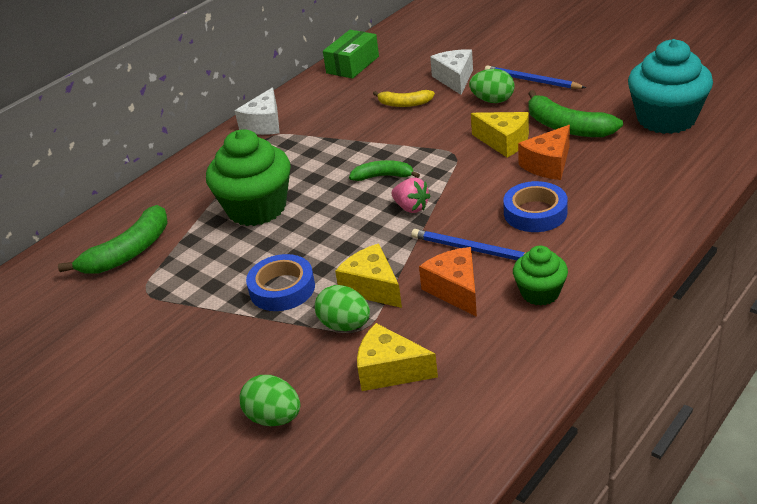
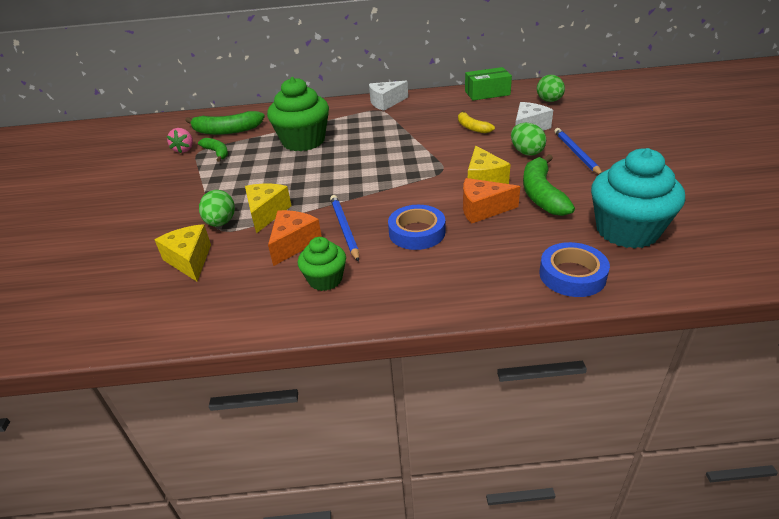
camera: 45 degrees right, 0 degrees up
(274, 417) = (119, 243): green egg -> green egg (549, 101)
(282, 288) = (237, 186): blue tape -> blue tape (572, 275)
(384, 176) = (384, 160): green banana -> green banana (217, 153)
(411, 207) = (363, 185): pink strawberry -> pink strawberry (184, 149)

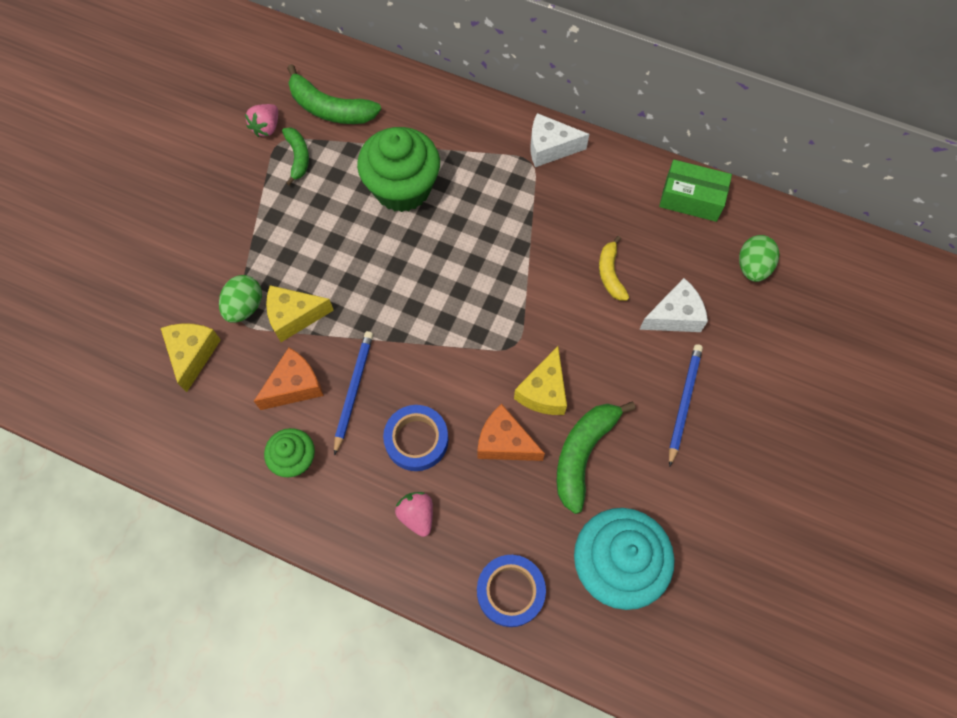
camera: 25 degrees right, 30 degrees up
(266, 213) = (294, 316): yellow cheese -> yellow cheese turned 135 degrees counterclockwise
(456, 267) = (417, 515): none -> pink strawberry
(526, 152) = (630, 366): green egg -> none

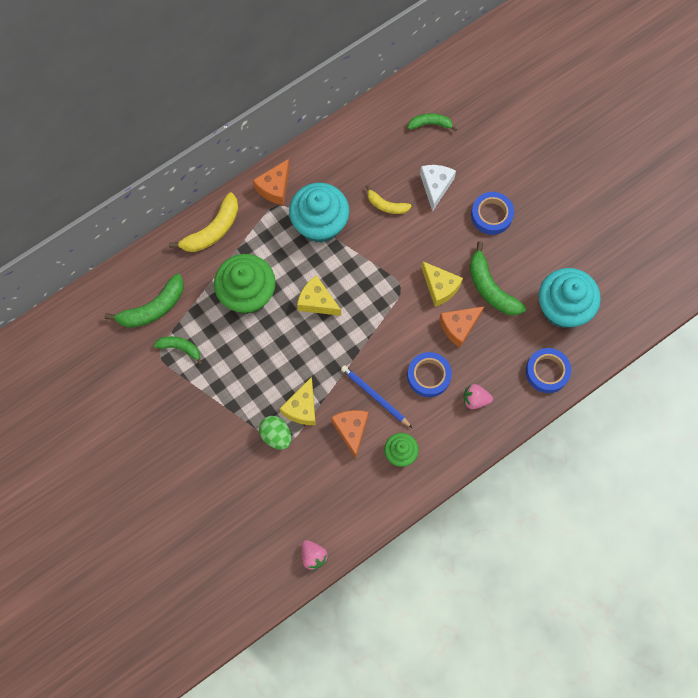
camera: 60 degrees left, 5 degrees up
(193, 354) = (291, 483): yellow cheese -> yellow cheese (317, 301)
(266, 127) = (141, 357): pink strawberry -> pink strawberry (313, 556)
(456, 115) = (212, 230): none -> yellow banana
(537, 215) = (320, 223): none -> turquoise cupcake
(550, 148) = (275, 187): white cheese -> orange cheese
(683, 403) = (491, 215): blue pencil -> blue tape
(691, 199) = (364, 128): green box -> none
(752, 267) = (430, 124): green egg -> green banana

